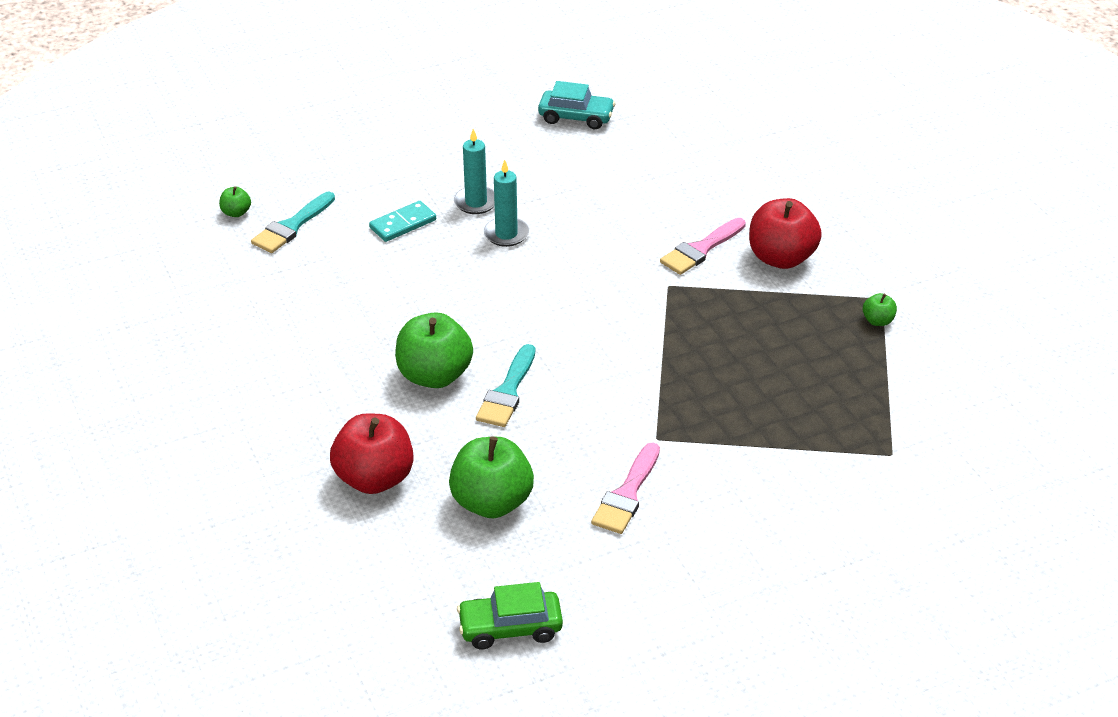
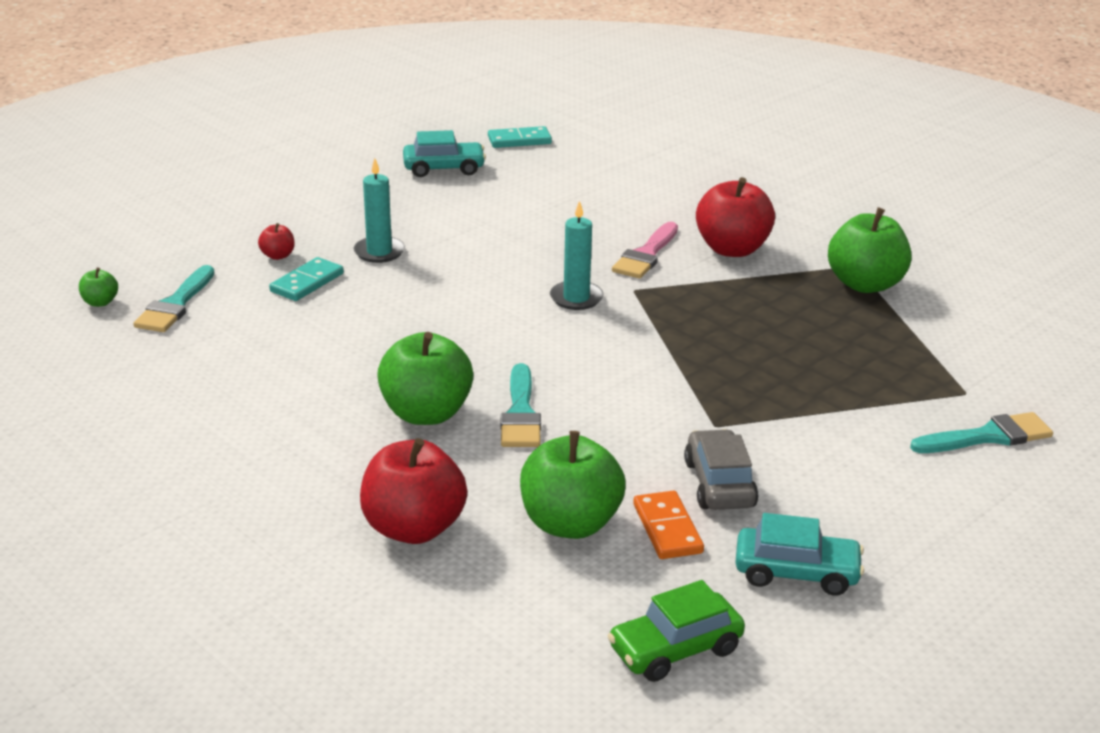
camera: 20 degrees left, 10 degrees down
(392, 190) = (278, 256): none -> red apple
(506, 234) = (430, 274): turquoise candle -> turquoise candle (576, 298)
(563, 524) = (667, 528): none -> orange domino
(627, 494) = (719, 484): pink brush -> grey car
(639, 587) = (796, 573): none -> turquoise car
(660, 95) = (519, 140): none -> turquoise domino
(878, 321) = (865, 284): green apple -> green apple, size x2.21
(880, 501) = (988, 436): none -> turquoise brush

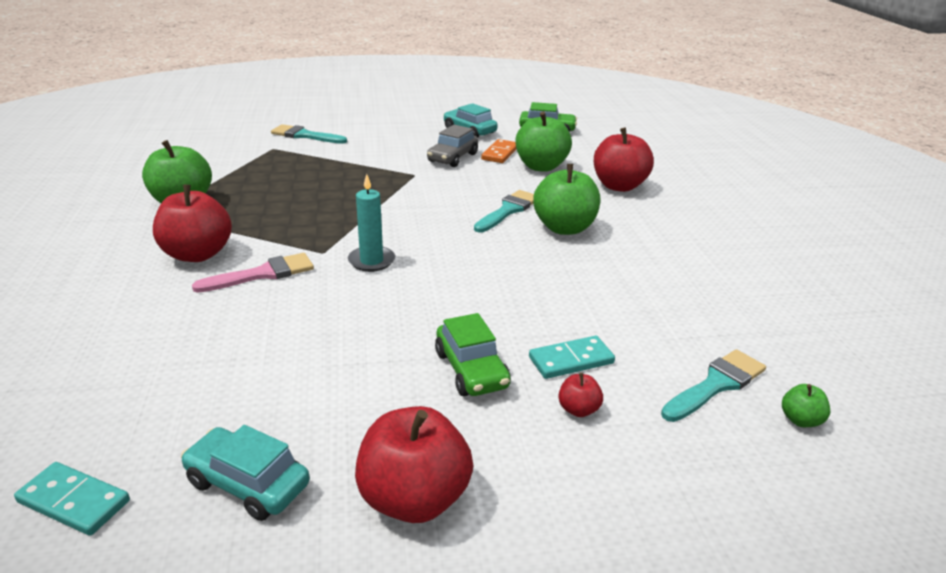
camera: 145 degrees left, 0 degrees up
(345, 190) = (414, 498): none -> red apple
(379, 252) = (471, 370): turquoise candle -> green car

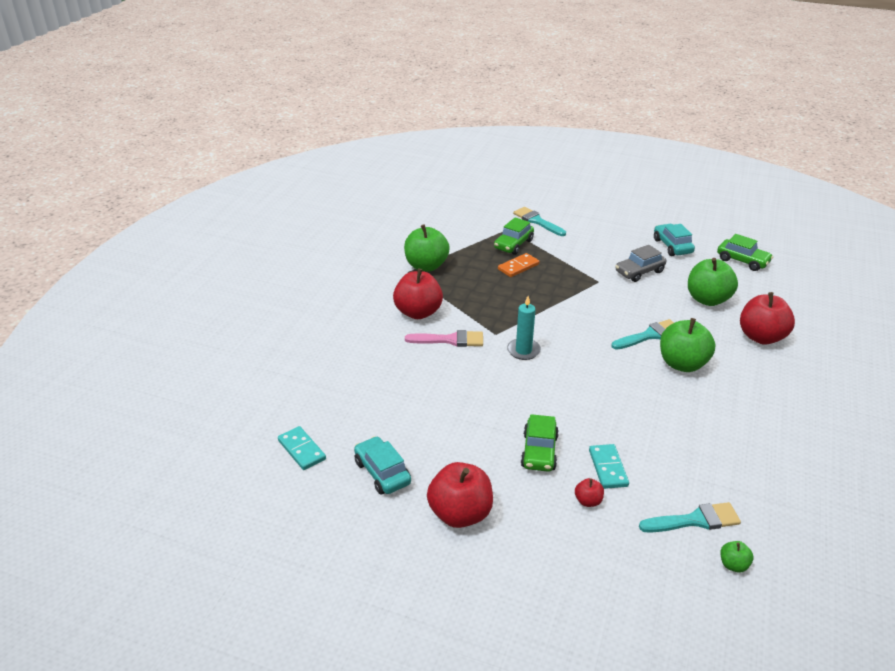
camera: 30 degrees right, 5 degrees up
(289, 161) = (513, 244): none -> green car
(500, 153) = (682, 277): orange domino -> orange domino (518, 267)
(571, 360) = (608, 468): turquoise domino -> turquoise domino turned 75 degrees clockwise

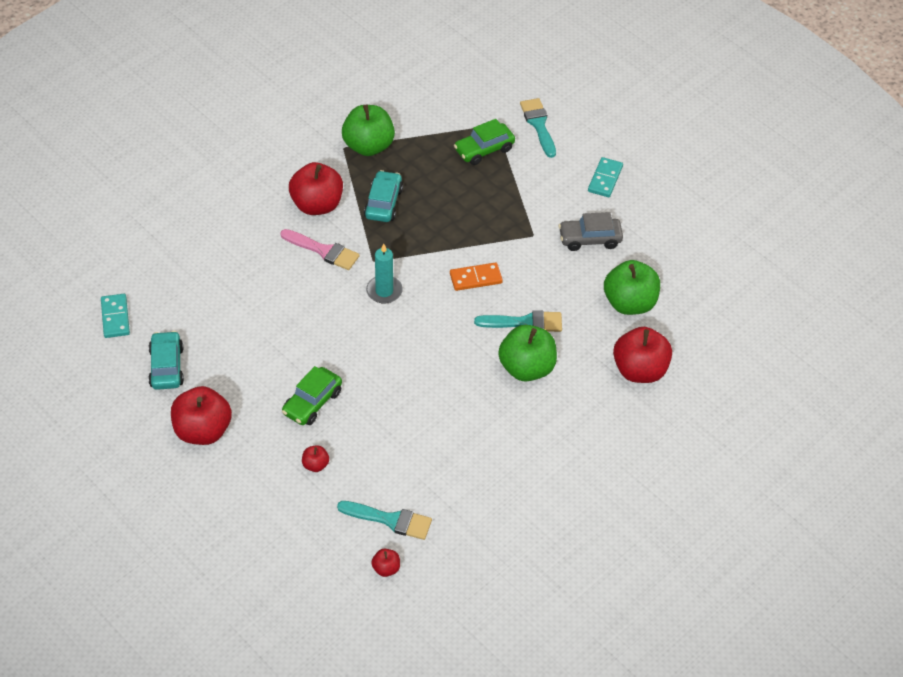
camera: 25 degrees right, 15 degrees up
(518, 267) = (464, 183): orange domino -> orange domino (475, 278)
(608, 468) = (358, 443): turquoise domino -> turquoise domino (605, 179)
(672, 246) = (661, 217): turquoise car -> turquoise car (383, 203)
(733, 565) = (386, 568): green apple -> red apple
(742, 261) = (722, 268): green car -> none

